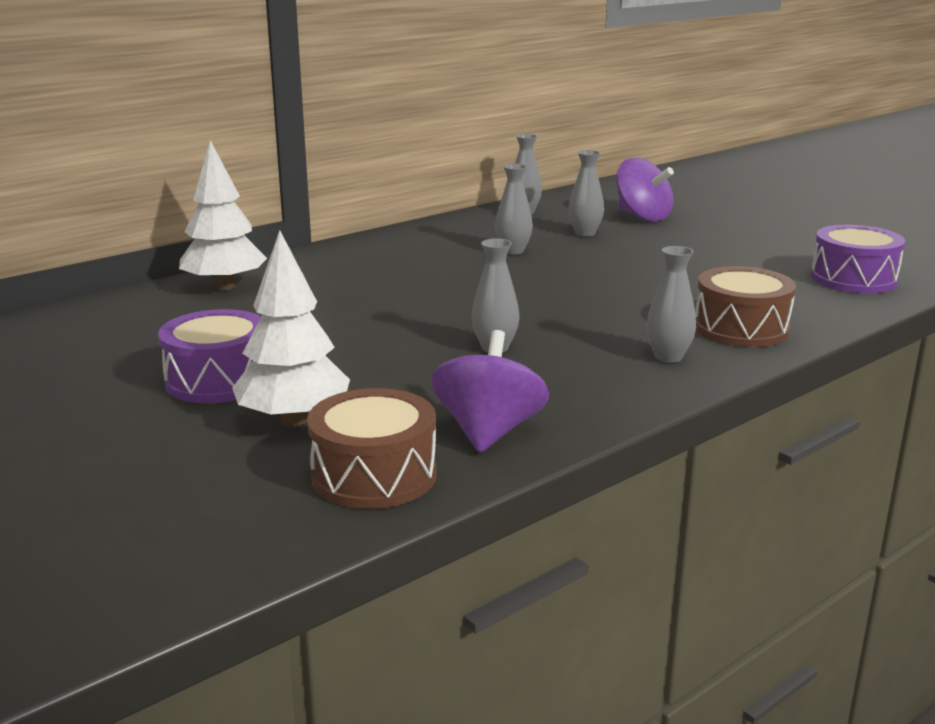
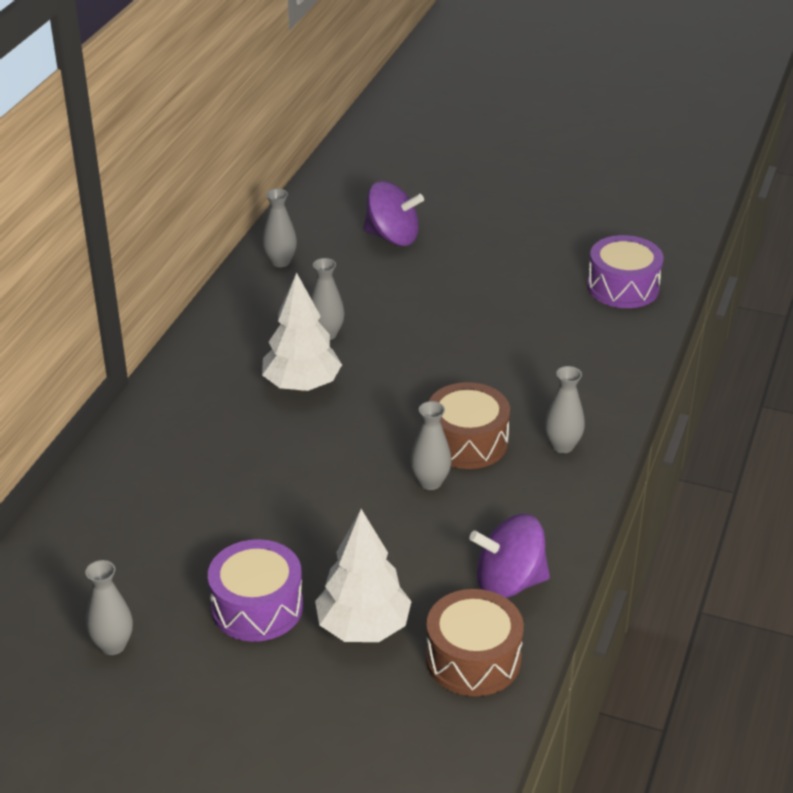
camera: 30 degrees left, 15 degrees up
(224, 287) = (121, 481): white tree -> white tree (301, 385)
(489, 432) = (509, 582): purple spinning top -> purple spinning top turned 75 degrees counterclockwise
(585, 233) = (364, 283): grey vase -> grey vase (113, 645)
(741, 328) = (587, 388): brown drum -> brown drum (467, 442)

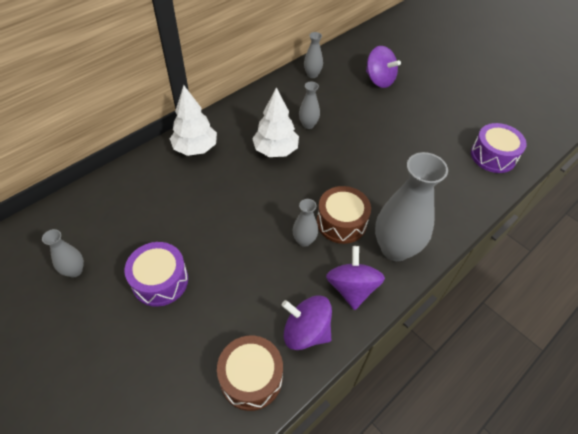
camera: 25 degrees right, 15 degrees up
(363, 628) = (205, 323): white tree -> white tree (195, 148)
(535, 512) = (352, 288): none -> purple spinning top
(562, 446) = (395, 248): grey vase -> grey vase, size x2.08

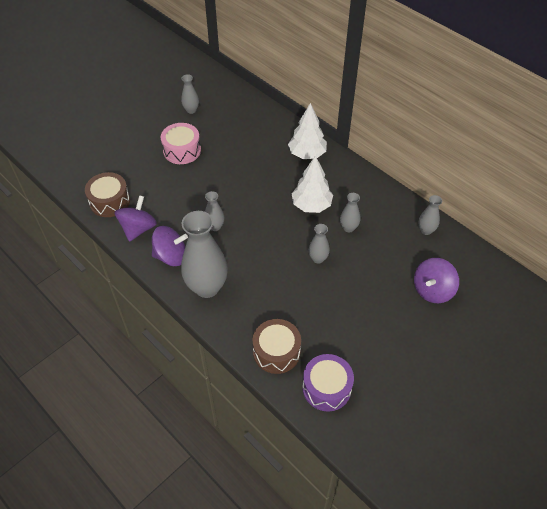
camera: 90 degrees right, 0 degrees up
(160, 281) = (182, 150): purple drum -> pink drum
(341, 222) = (233, 251): brown drum -> brown drum (276, 352)
(348, 150) = (318, 258): none -> grey vase

